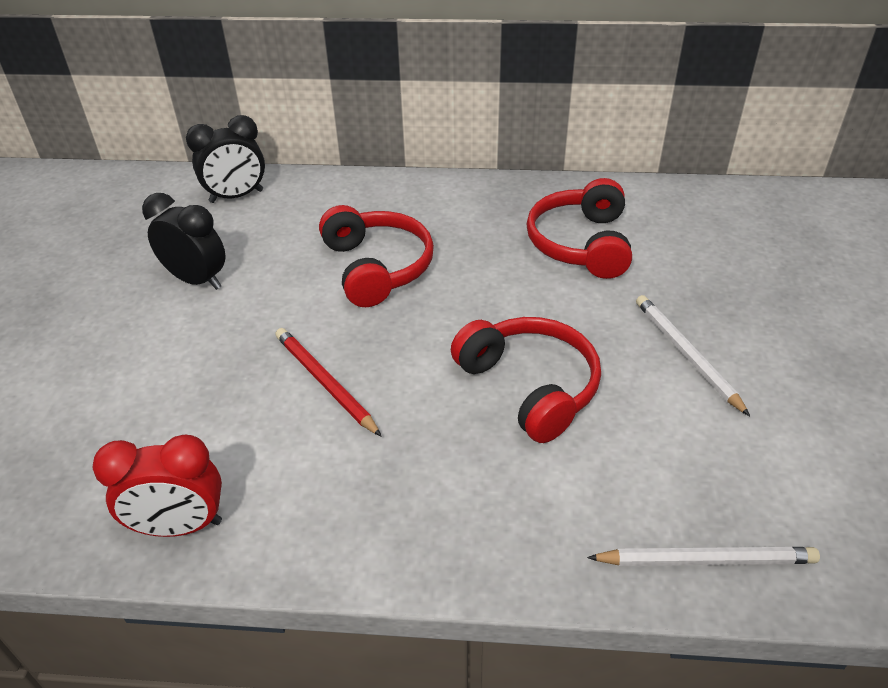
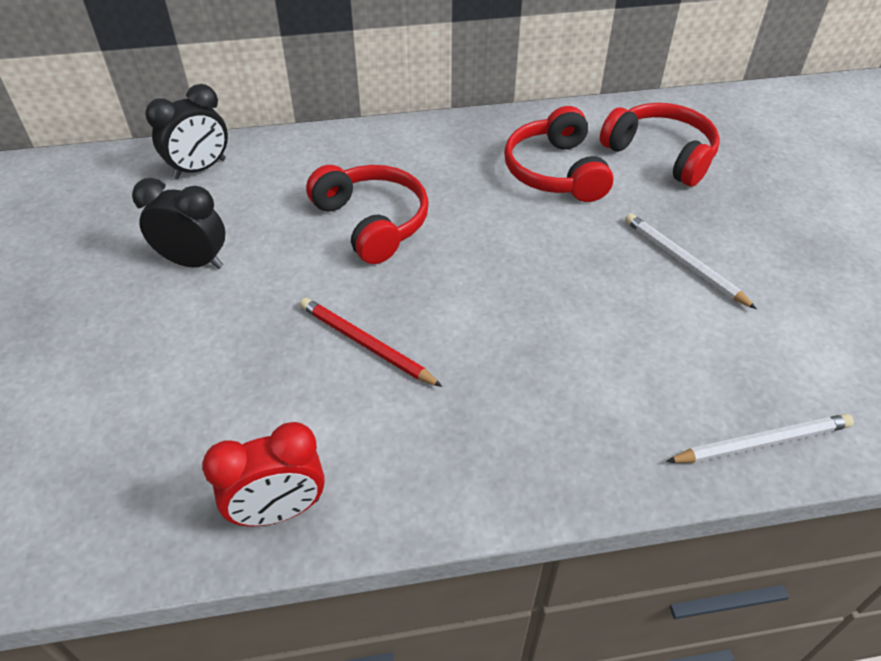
camera: 15 degrees left, 5 degrees up
(530, 386) = (558, 315): red headphones -> red headphones (661, 154)

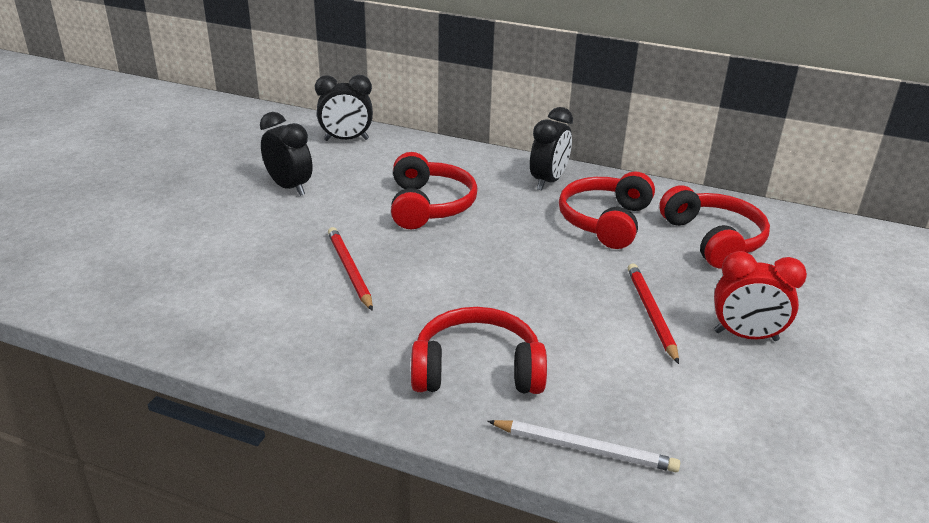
camera: 30 degrees right, 15 degrees down
(278, 511) = (201, 332): red clock -> red clock (746, 336)
(462, 143) = (548, 181): none -> black clock
(598, 405) = (477, 370): none -> red headphones
(683, 262) = (651, 313): white pencil -> red pencil

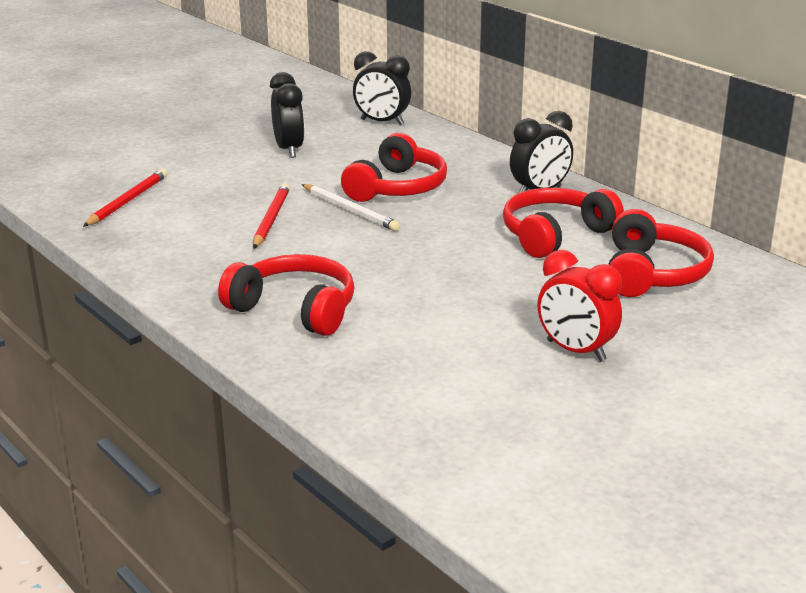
camera: 30 degrees right, 5 degrees down
(584, 448) = (319, 380): white pencil -> white pencil (350, 210)
(651, 313) = (503, 312): red pencil -> red pencil (127, 201)

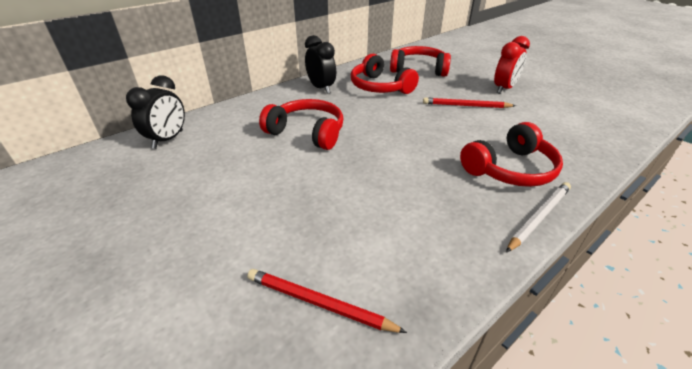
camera: 90 degrees left, 10 degrees up
(271, 219) = (364, 188): red pencil -> red pencil (466, 106)
(289, 150) = (208, 187): black clock -> none
(295, 309) = (510, 169): red headphones -> red headphones turned 150 degrees counterclockwise
(350, 210) = (346, 151): white pencil -> white pencil (539, 217)

